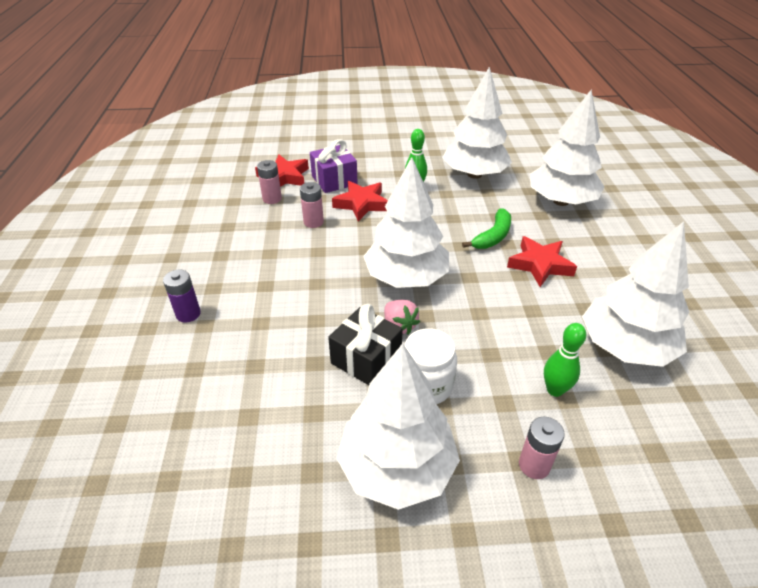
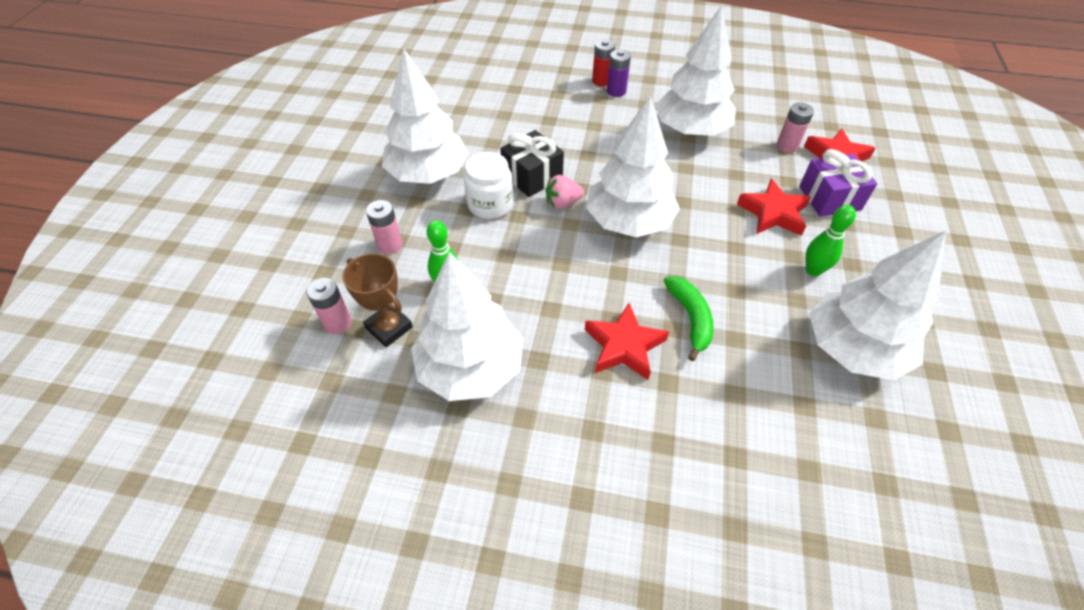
camera: 105 degrees right, 10 degrees up
(164, 330) = (601, 81): none -> red battery
(313, 222) = (738, 170): pink battery -> pink battery (337, 323)
(493, 236) = (690, 318): green banana -> green banana turned 150 degrees counterclockwise
(561, 201) = (771, 437): white tree -> white tree (691, 130)
(634, 422) = (389, 328): none -> brown trophy

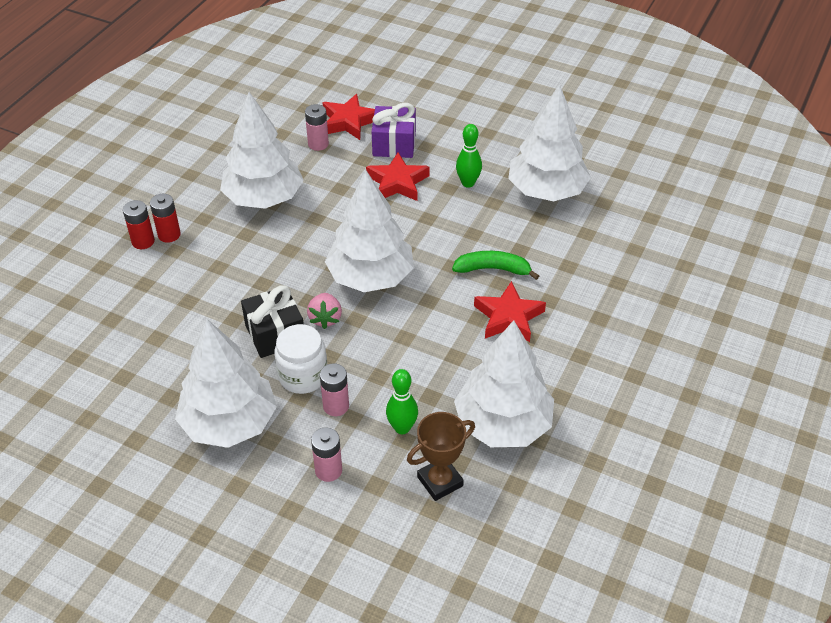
camera: 75 degrees left, 5 degrees down
(337, 323) = (421, 524): pink battery -> pink battery (336, 406)
(616, 91) = (169, 235): purple battery -> red battery

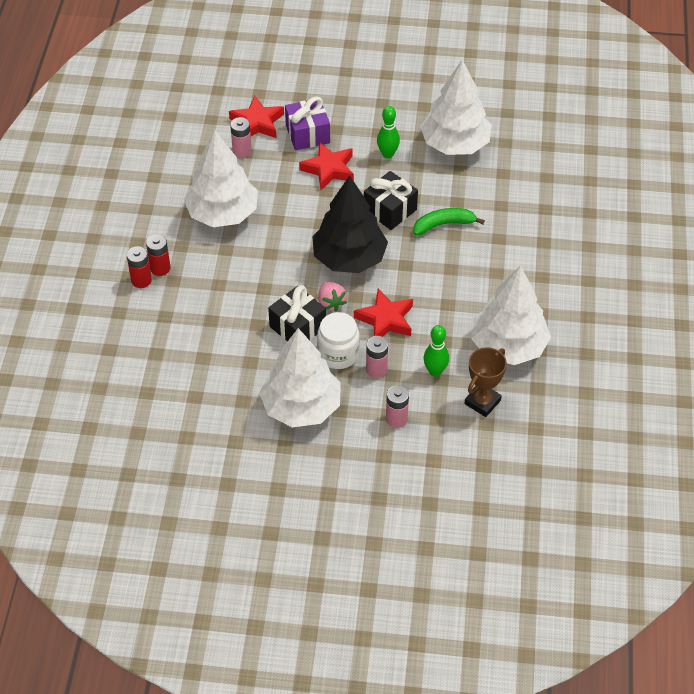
camera: 20 degrees left, 5 degrees up
(370, 277) = (349, 258): white tree -> black tree
(441, 239) = (390, 210): none -> black gift
(508, 317) = (474, 261): red star -> red star (385, 319)

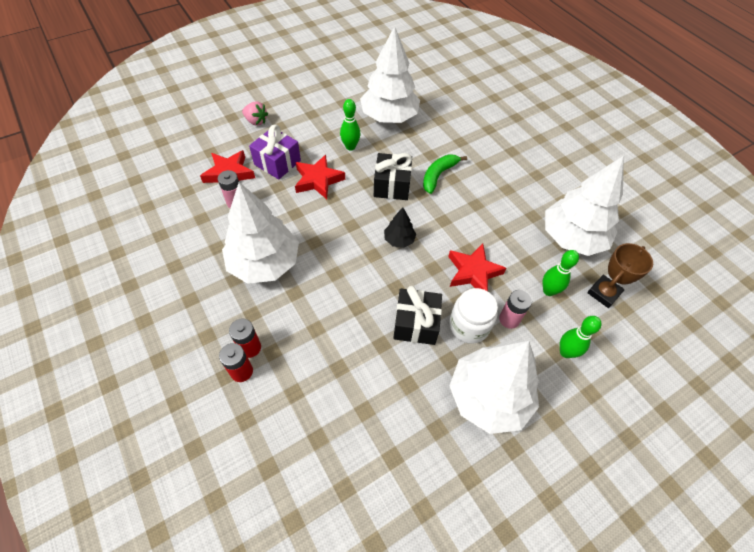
camera: 40 degrees left, 5 degrees up
(331, 303) = (421, 285): pink strawberry -> pink strawberry (256, 121)
(349, 258) = (399, 240): black tree -> black tree, size x0.45
(396, 419) = (566, 352): pink battery -> green bowling pin
(482, 402) = (603, 293): brown trophy -> brown trophy turned 45 degrees clockwise

